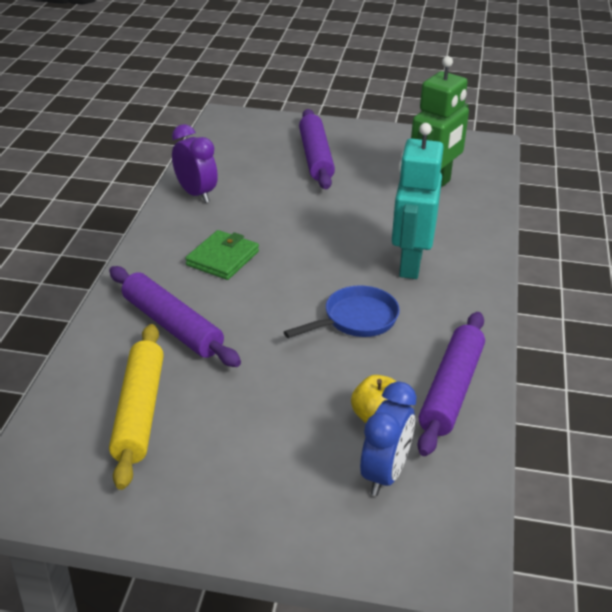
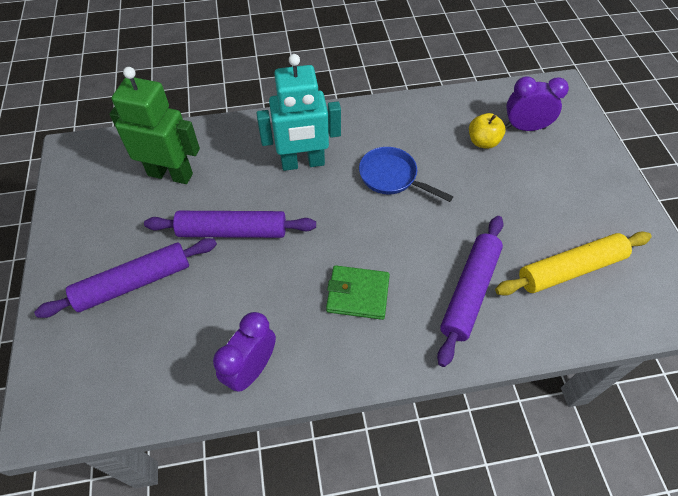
camera: 110 degrees left, 20 degrees up
(385, 474) = (525, 127): blue clock -> purple clock
(451, 390) = (434, 114): purple rolling pin -> purple rolling pin (232, 231)

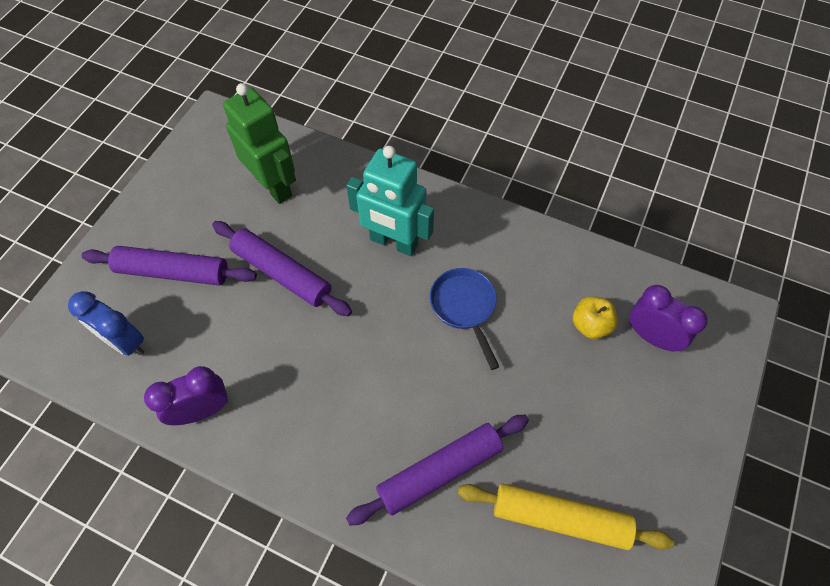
camera: 35 degrees right, 5 degrees up
(134, 362) = (125, 342): none -> blue clock
(358, 294) = (338, 403): green wallet -> none

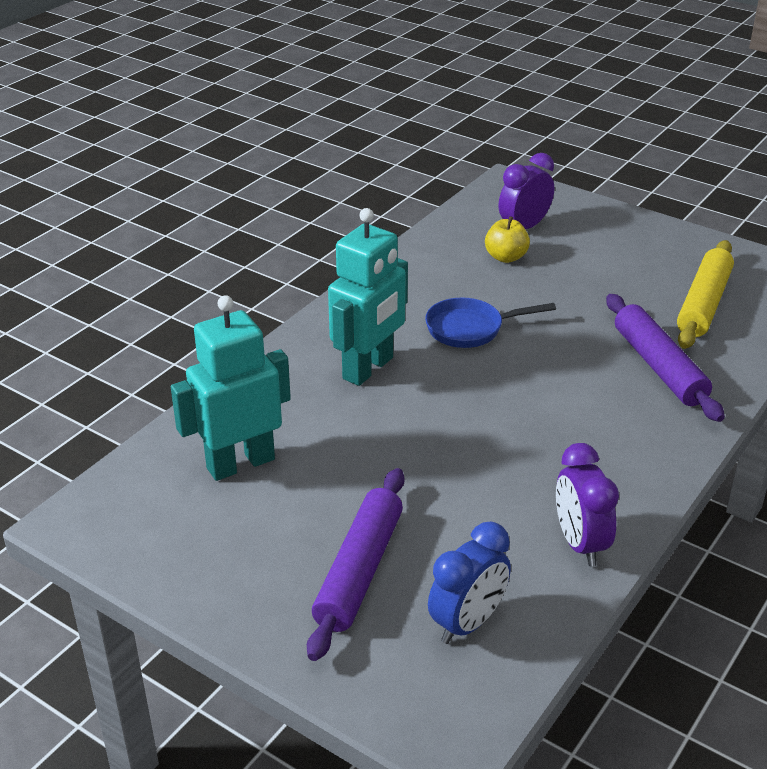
camera: 80 degrees left, 25 degrees down
(274, 186) = (240, 463): green robot -> turquoise robot
(282, 273) = (389, 463): purple rolling pin -> none

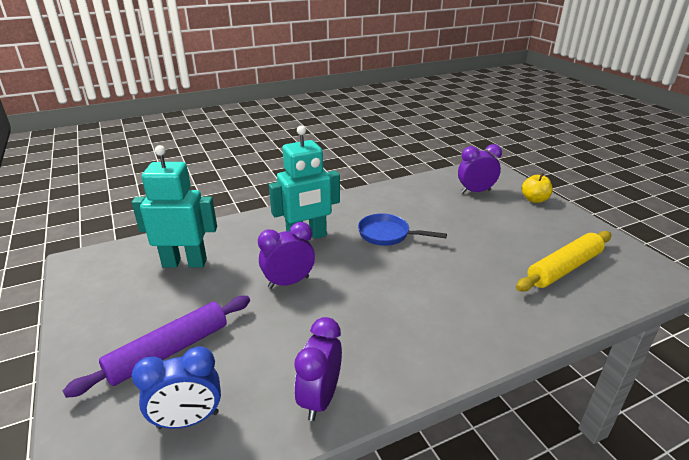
camera: 30 degrees right, 5 degrees down
(411, 436) = (288, 282): none -> purple clock
(506, 257) = (448, 203): yellow apple -> yellow apple (534, 199)
(659, 366) = (494, 297): purple rolling pin -> none

